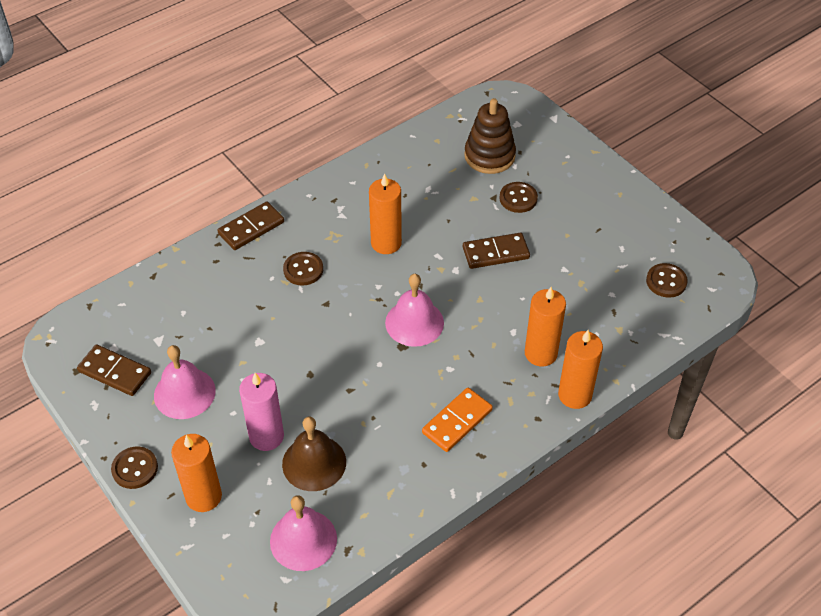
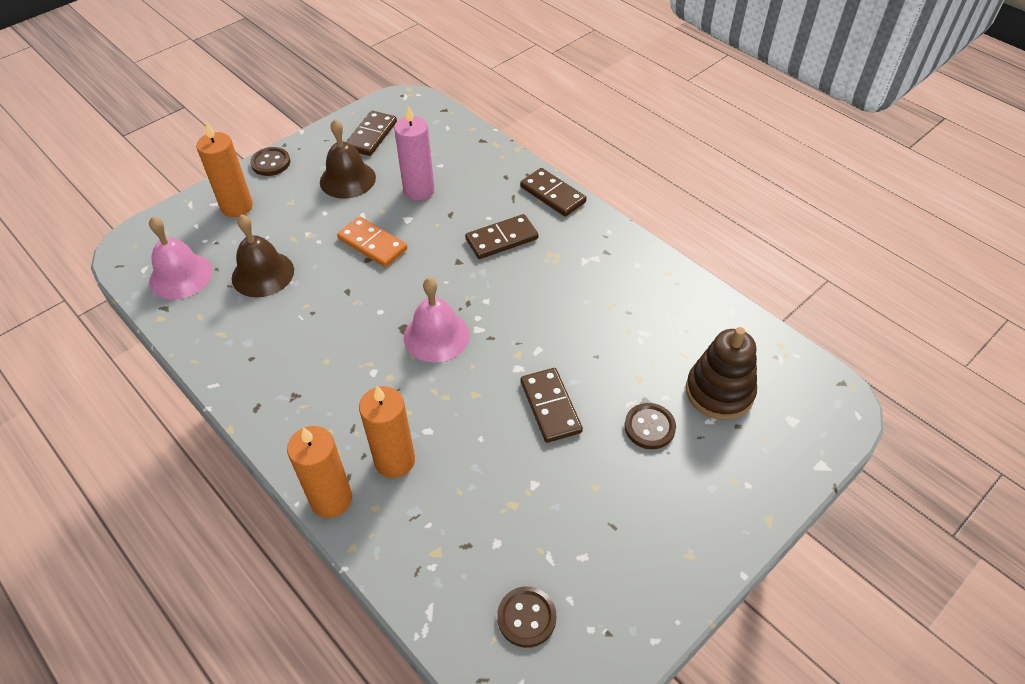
camera: 85 degrees right, 0 degrees up
(184, 393) = (347, 179): pink bell -> brown bell
(266, 436) = (296, 238): pink candle -> pink candle (419, 190)
(303, 270) = (501, 239): brown button -> brown domino
(386, 243) = (549, 301): orange candle -> none
(457, 421) = (302, 383): orange domino -> orange domino (372, 244)

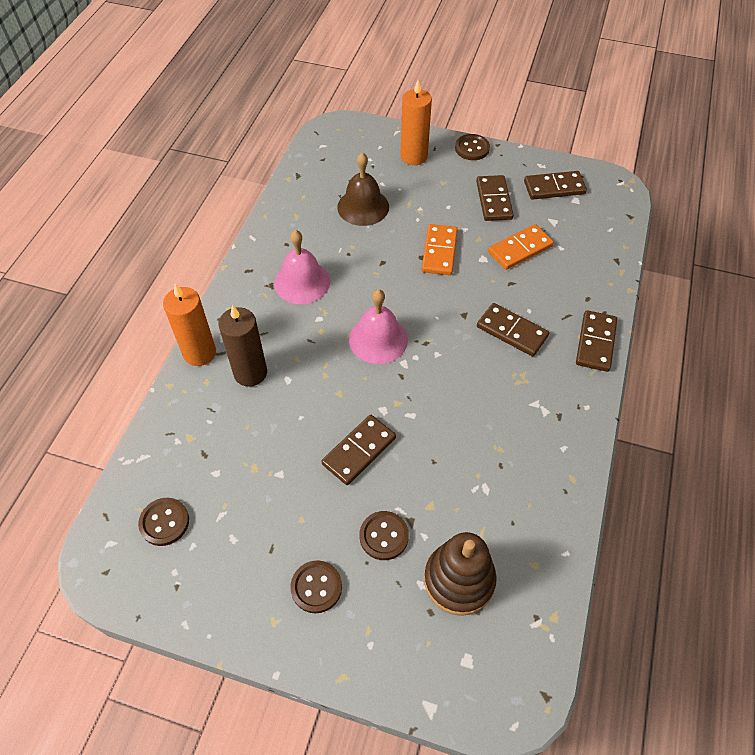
camera: 60 degrees right, 5 degrees up
(181, 276) = (330, 166): pink bell -> pink bell (302, 282)
(347, 179) = (493, 200): brown bell -> brown domino
(394, 460) = (250, 373): orange candle -> brown candle
(419, 190) = (520, 249): pink candle -> orange domino
(672, 503) = (316, 587): none -> brown button

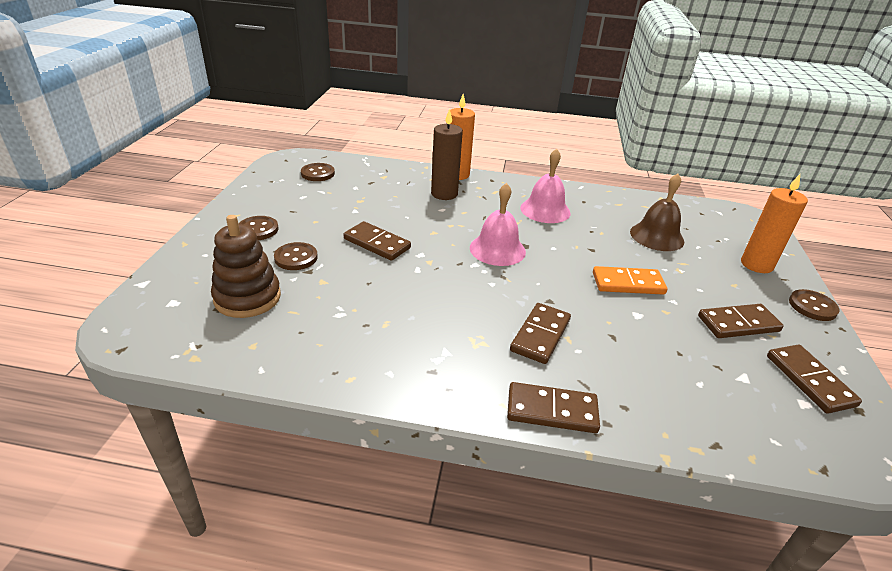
camera: 80 degrees right, 20 degrees down
(520, 249) = (671, 345): orange domino -> none

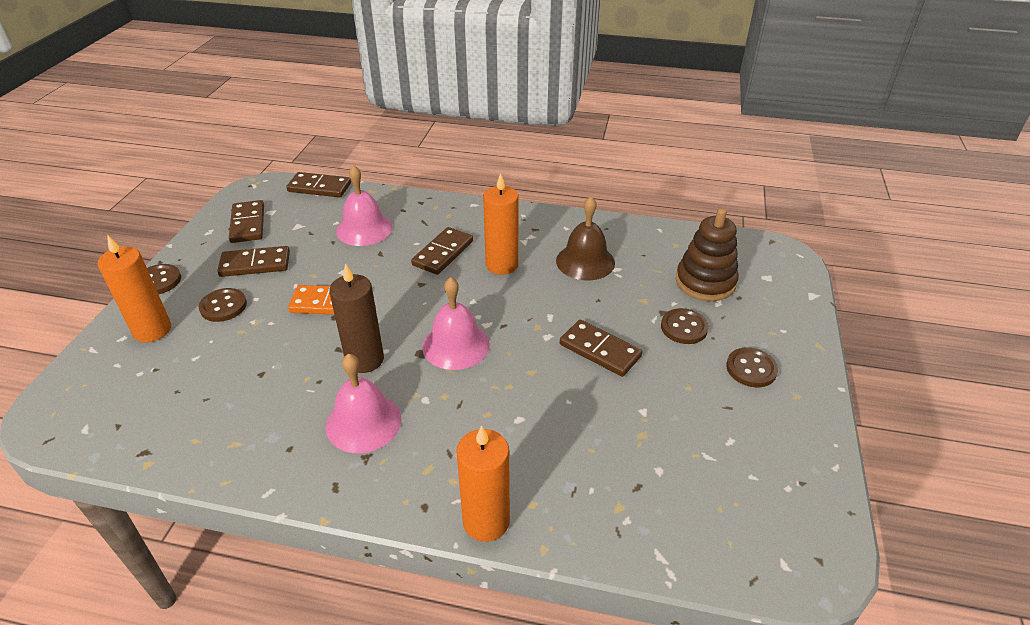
camera: 175 degrees left, 5 degrees up
(318, 173) = (737, 510): brown button -> brown button (223, 306)
(444, 194) = (513, 457): brown candle -> brown candle (365, 360)
(469, 320) = (501, 265): none -> orange candle
(552, 411) = (454, 207): brown domino -> brown domino (319, 187)
(655, 371) = (364, 229): none -> pink bell
(656, 236) = (235, 373): brown bell -> brown bell (585, 261)

